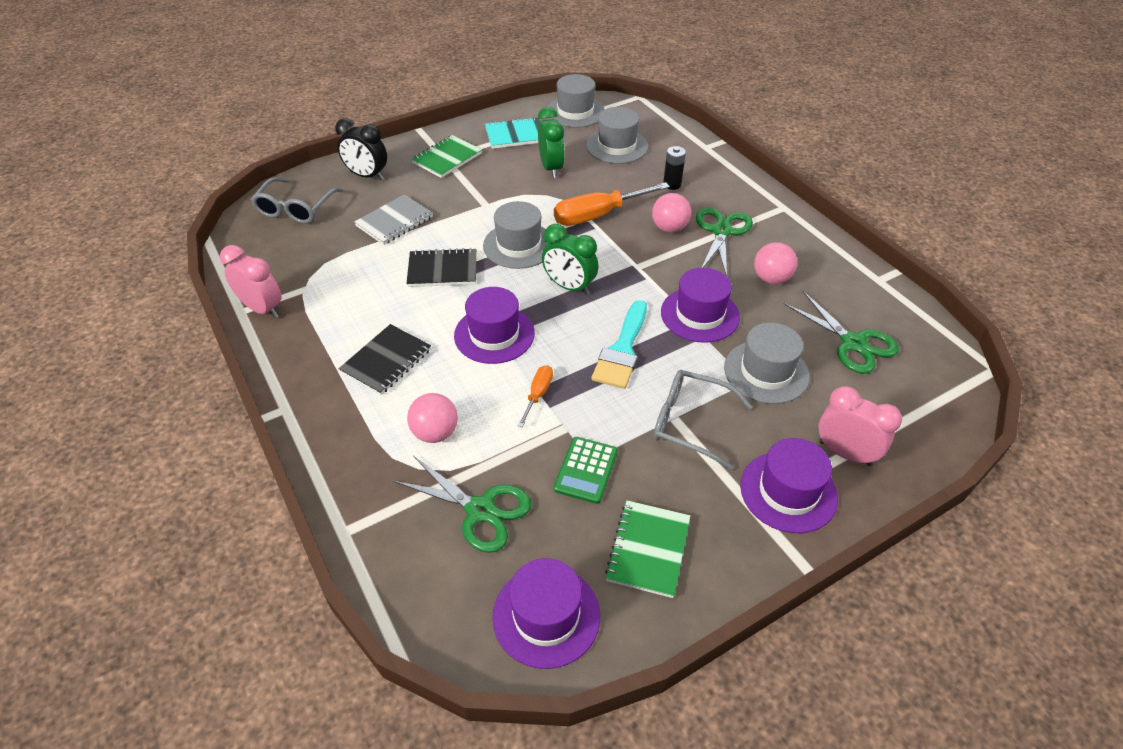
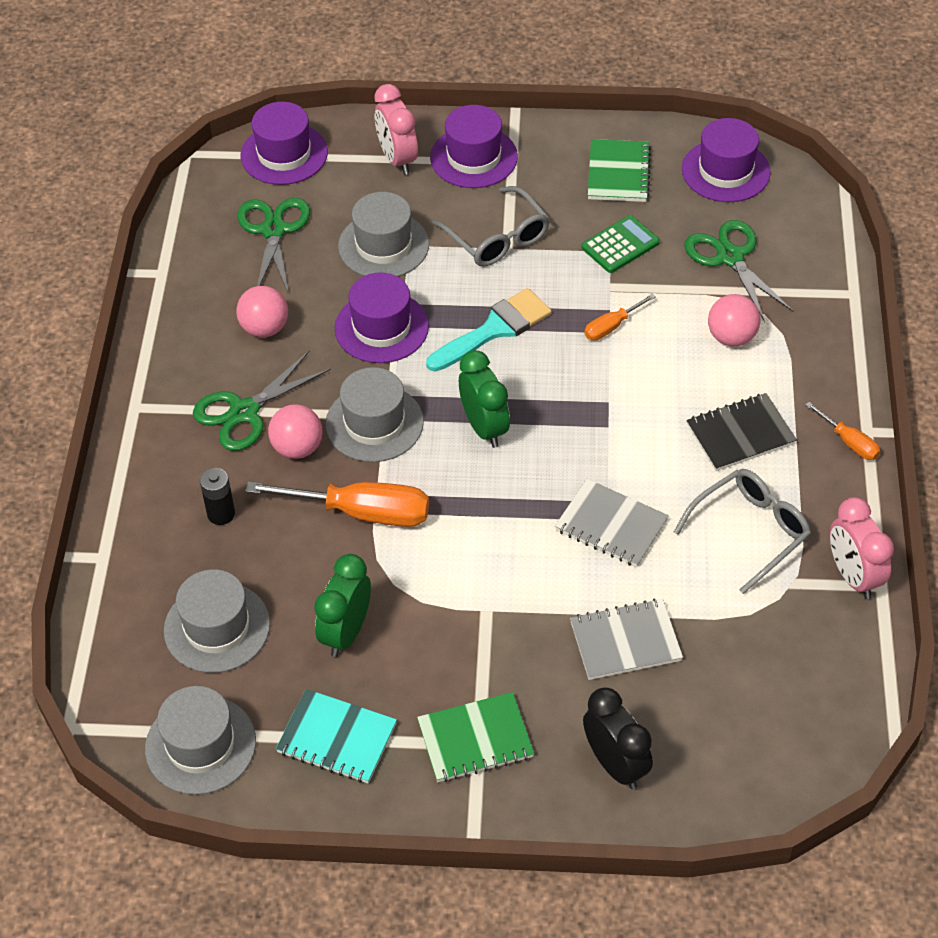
camera: 145 degrees left, 5 degrees up
(295, 209) = (750, 744): grey glasses -> grey glasses (750, 531)
(297, 393) = (849, 442): none -> orange screwdriver
(442, 270) = (611, 525): black notebook -> grey notebook
(494, 334) = (609, 410): purple hat -> purple hat (284, 154)
(519, 245) = (495, 516): grey hat -> grey hat (374, 423)
(648, 549) = (618, 173): green notebook -> green notebook turned 45 degrees counterclockwise

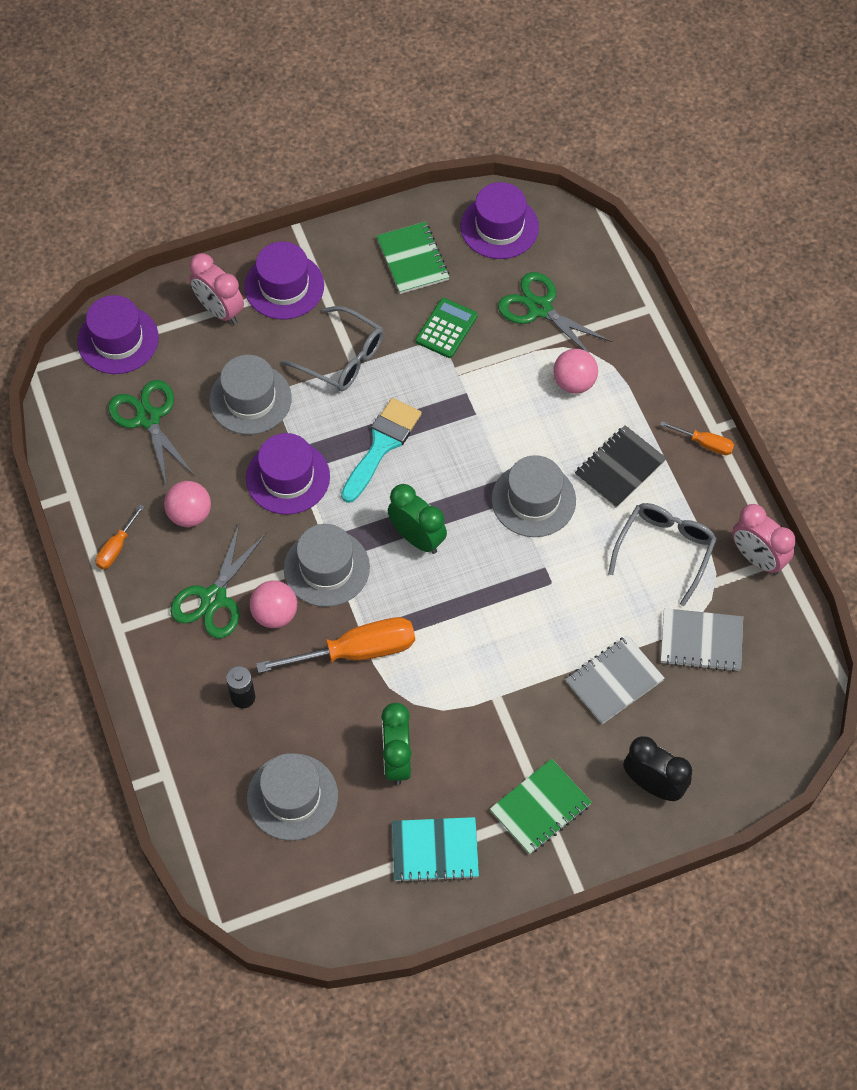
camera: 25 degrees left, 10 degrees up
(200, 745) = (332, 900): grey hat -> grey hat (533, 500)
(611, 326) = (475, 407): orange screwdriver -> orange screwdriver (116, 547)
(611, 525) = (557, 586): grey notebook -> grey notebook (701, 641)

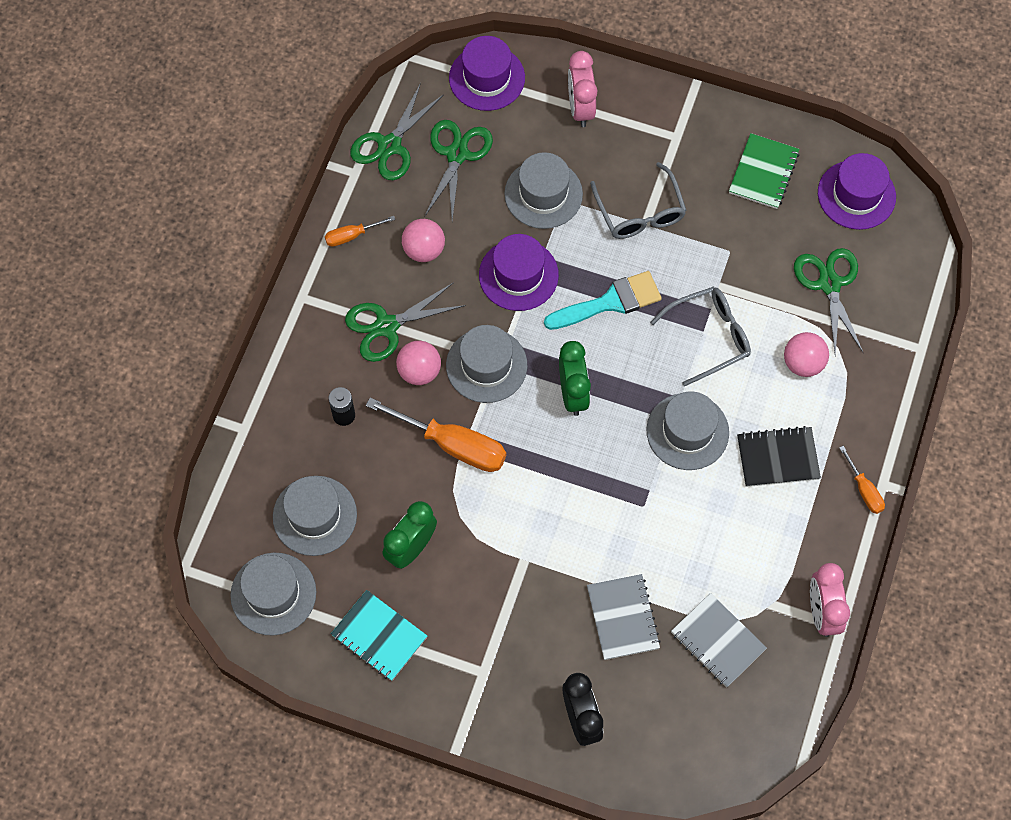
camera: 40 degrees right, 5 degrees up
(83, 451) = (389, 145): none -> green scissors
(284, 286) = (645, 123): purple hat -> none
(315, 887) = (273, 594): none -> grey hat
(446, 328) = (741, 247): green calculator -> none
(540, 808) = (482, 668): green notebook -> none
(614, 681) = (623, 618): grey notebook -> grey notebook turned 75 degrees clockwise
(665, 550) = (754, 549): grey glasses -> grey glasses (709, 337)

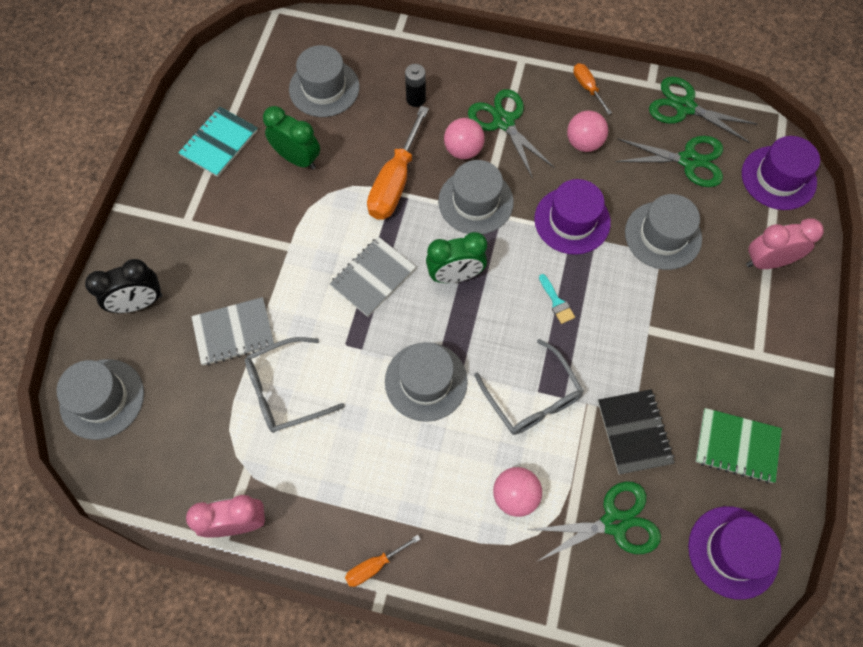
camera: 85 degrees right, 0 degrees up
(273, 594) = (256, 68): grey hat -> grey hat (102, 399)
(610, 302) = (556, 302): turquoise brush -> turquoise brush, size x0.48
(640, 212) = (661, 324): grey glasses -> grey glasses (285, 391)
(717, 641) = (209, 419): grey notebook -> grey notebook (373, 277)
(777, 458) = (404, 472): black notebook -> black notebook (634, 432)

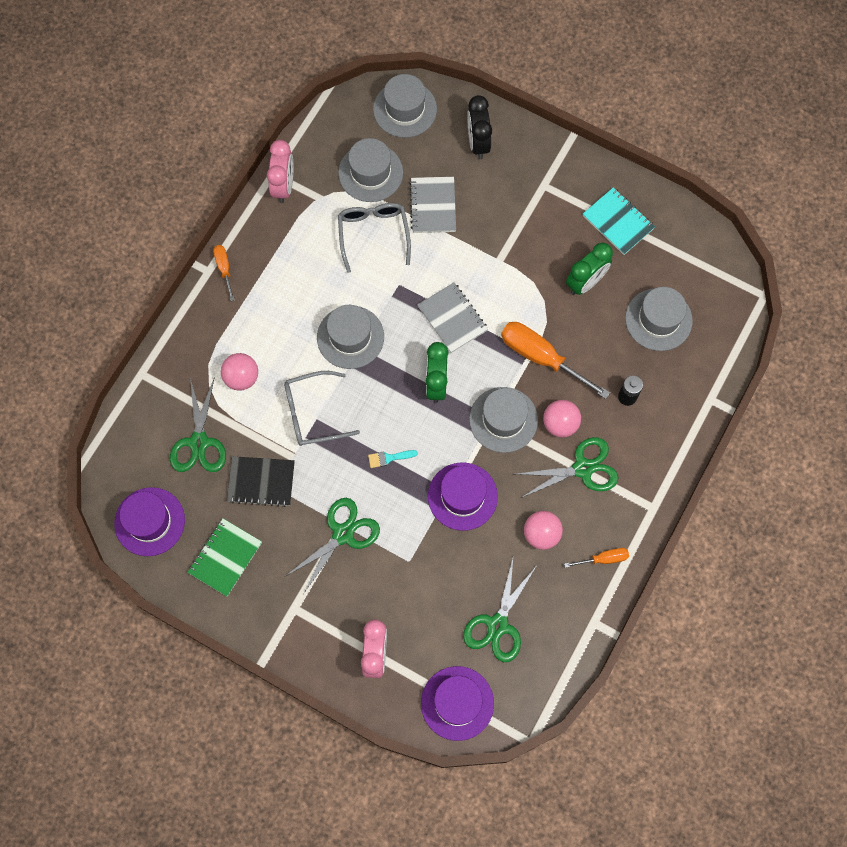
camera: 105 degrees right, 5 degrees up
(663, 235) = (426, 570): grey hat -> grey hat (370, 173)
(684, 107) = (558, 645): green scissors -> green scissors (343, 534)

